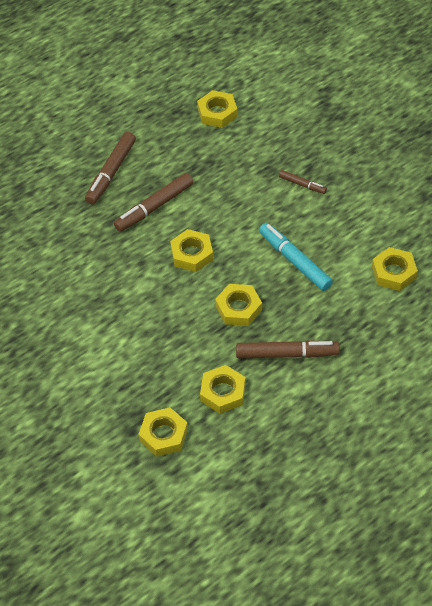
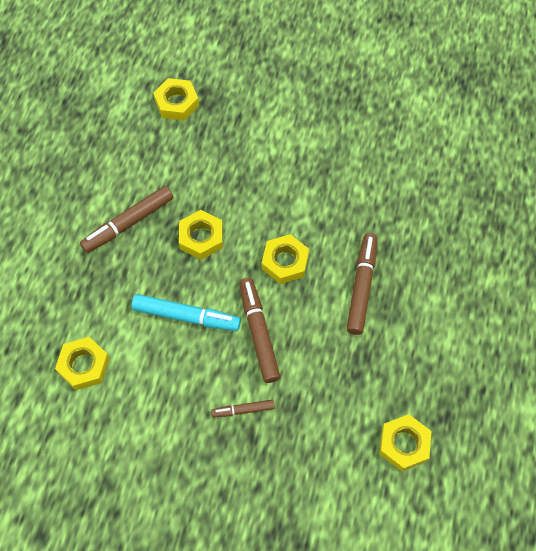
camera: 140 degrees right, 10 degrees up
(111, 173) = (436, 296): brown marker -> brown marker (258, 333)
(223, 392) = (157, 160): yellow nut -> none

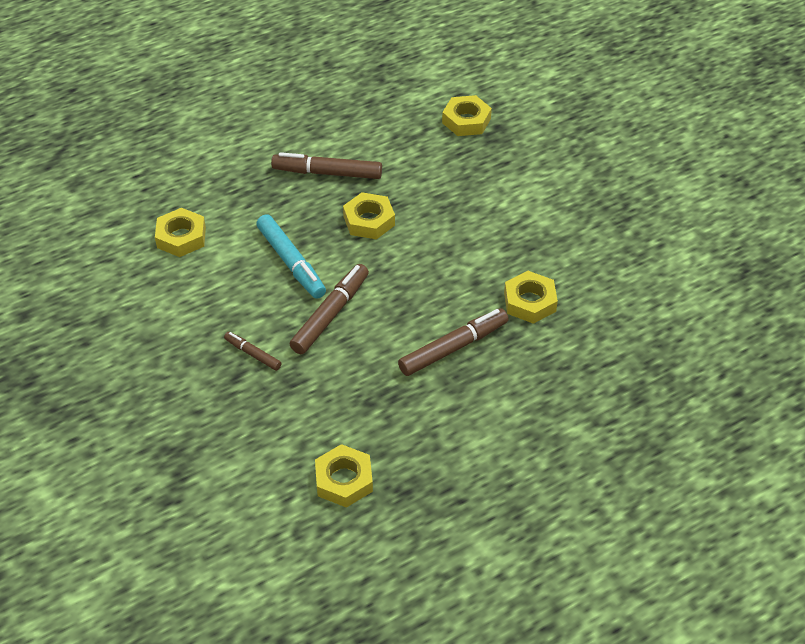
camera: 45 degrees right, 15 degrees down
(285, 262) = (413, 284): yellow nut -> yellow nut (530, 302)

